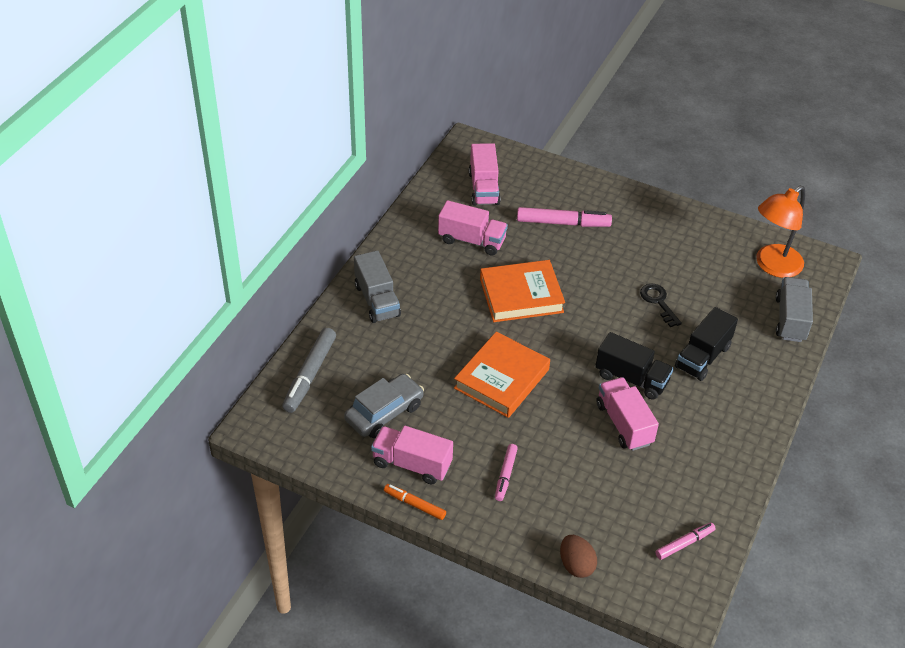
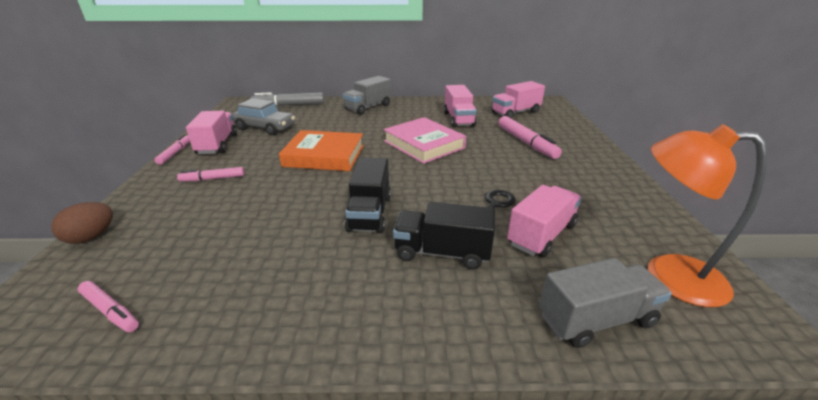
camera: 65 degrees right, 15 degrees down
(414, 504) = (175, 153): orange marker -> pink marker
(521, 295) = (423, 144): orange book -> pink book
(624, 424) = (301, 222): pink truck -> pink truck (541, 235)

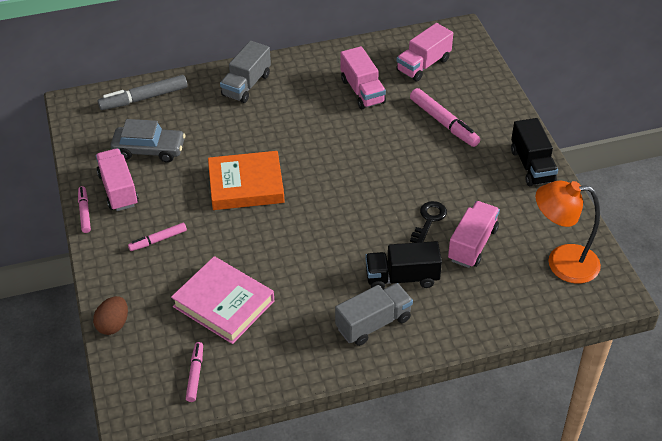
camera: 15 degrees left, 15 degrees up
(110, 311) = (195, 374): pink marker -> pink marker turned 105 degrees counterclockwise
(370, 213) = (329, 251): black truck -> black truck (532, 166)
(423, 144) = (340, 146): pink book -> pink book (223, 304)
(596, 319) = (513, 307): grey truck -> grey truck (373, 323)

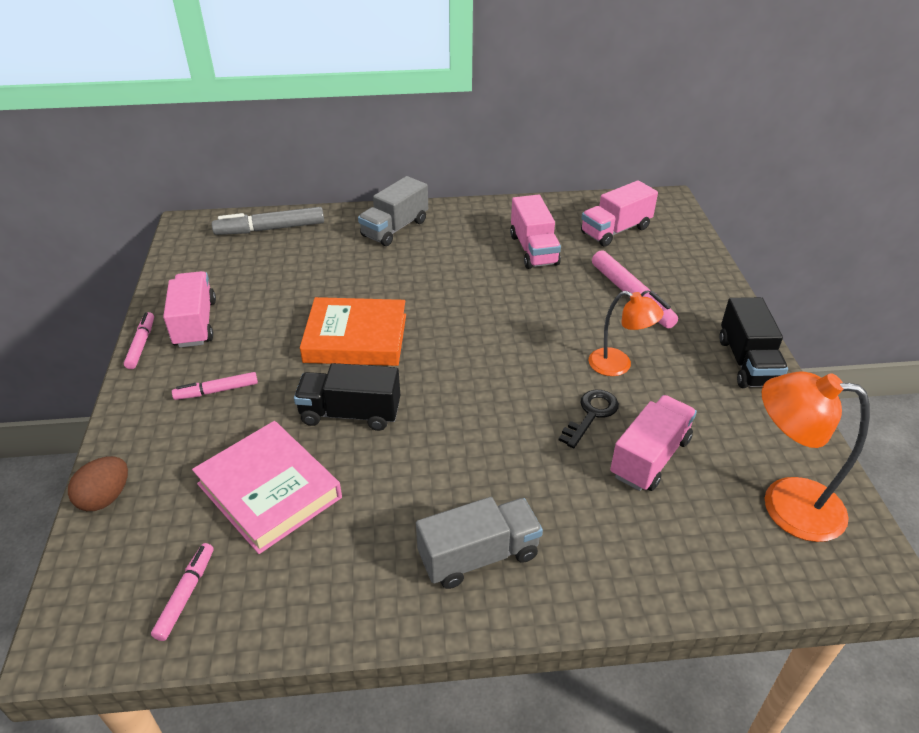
camera: 10 degrees right, 5 degrees down
(149, 150) = (252, 283): grey car -> none
(402, 278) = (536, 491): black truck -> black truck (350, 413)
(442, 181) = (618, 365): none -> orange lamp

